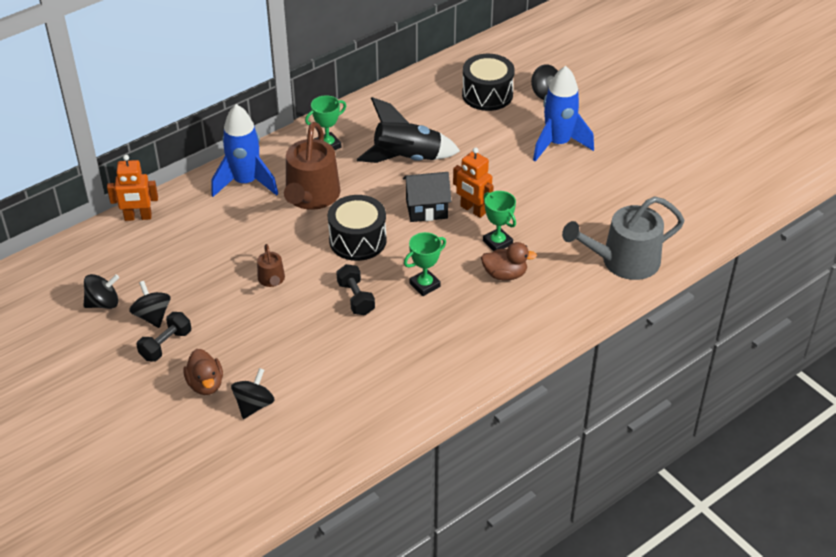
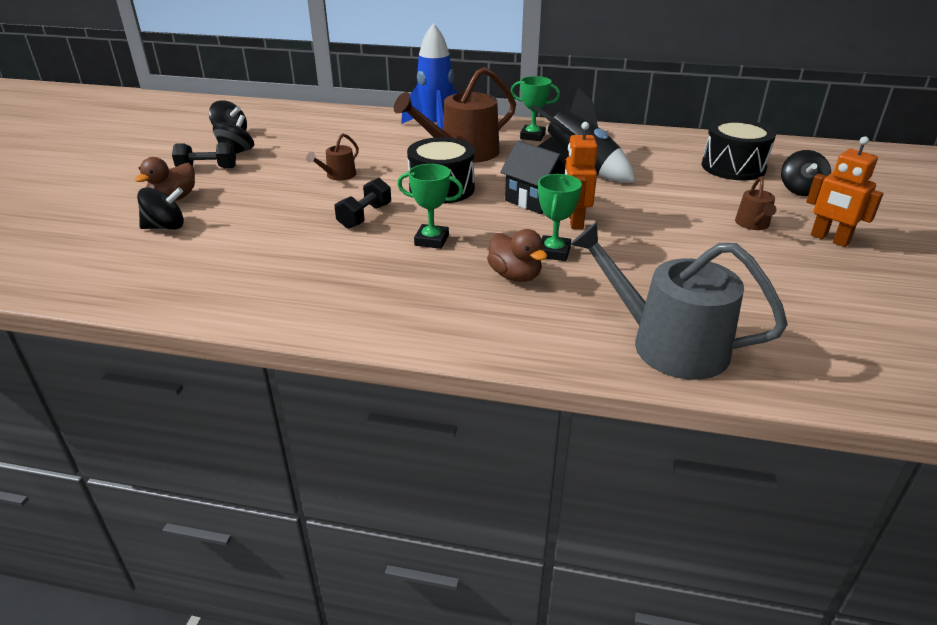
camera: 50 degrees right, 10 degrees down
(138, 217) = (340, 112): orange robot -> orange robot (829, 239)
(558, 144) = (753, 224): blue rocket -> brown watering can

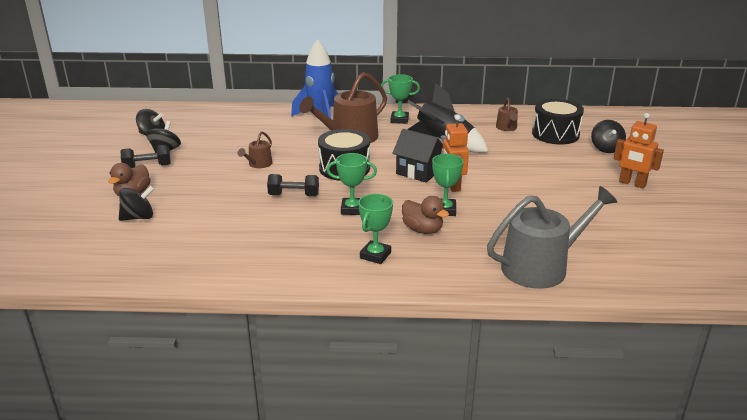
camera: 10 degrees left, 5 degrees down
(365, 216) = (294, 195): black dumbbell -> black dumbbell turned 75 degrees clockwise
(439, 304) = (375, 255): none -> green trophy
(668, 344) = (541, 267): grey watering can -> grey watering can turned 135 degrees clockwise
(753, 224) = (578, 177): brown watering can -> brown watering can (507, 128)

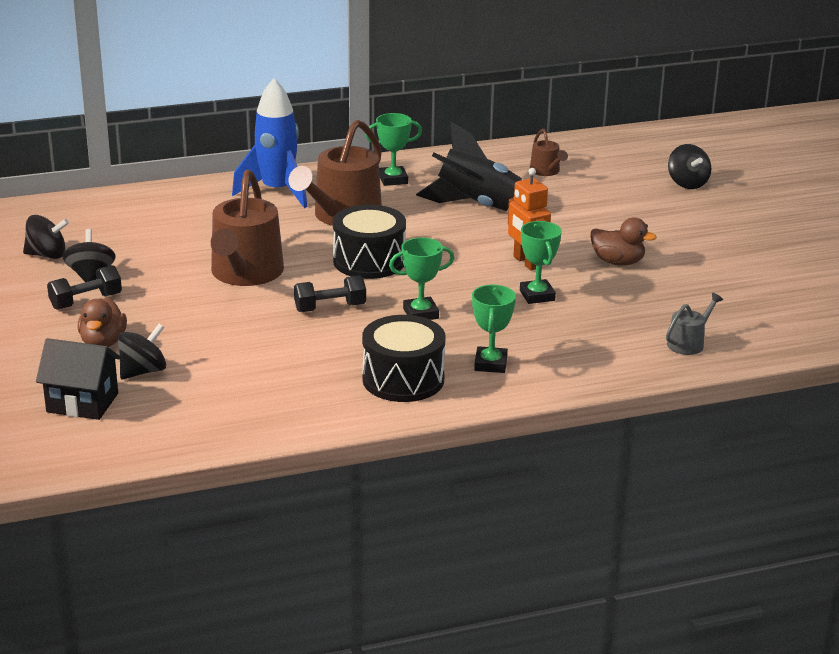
camera: 20 degrees left, 0 degrees up
(258, 164) = (245, 273): brown watering can -> brown watering can, size x2.13
(418, 172) = (470, 251): black house -> black house (82, 403)
(422, 230) = (526, 324): brown duck -> brown duck (618, 262)
(541, 267) = (688, 343): grey watering can -> grey watering can, size x0.47
(555, 134) = (614, 172): black drum -> black drum (403, 379)
(632, 183) = (740, 226): orange robot -> none

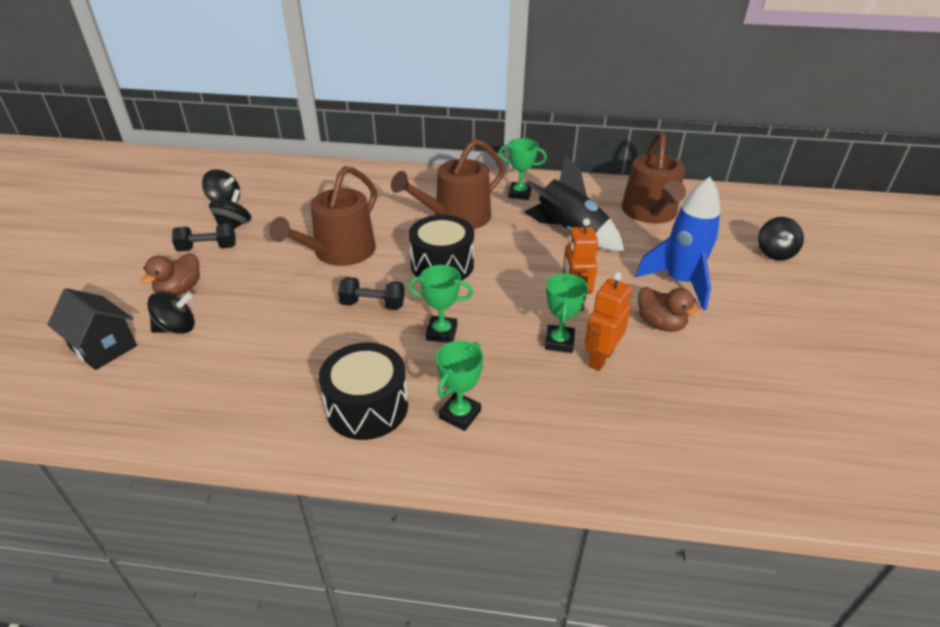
camera: 25 degrees right, 10 degrees up
(277, 192) = (426, 185): blue rocket -> blue rocket (680, 282)
(546, 171) = (650, 213): brown watering can -> brown watering can, size x2.13
(582, 299) = (600, 358): none -> orange robot
(688, 343) = (679, 452): grey watering can -> none

